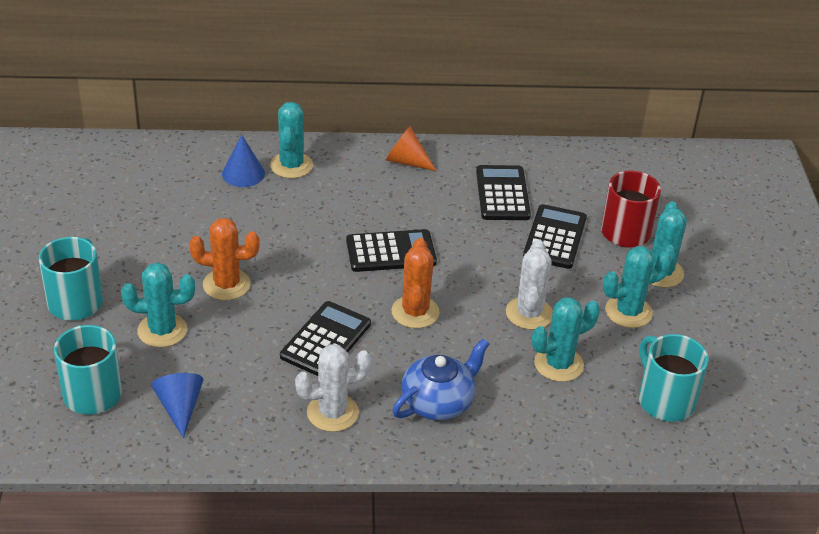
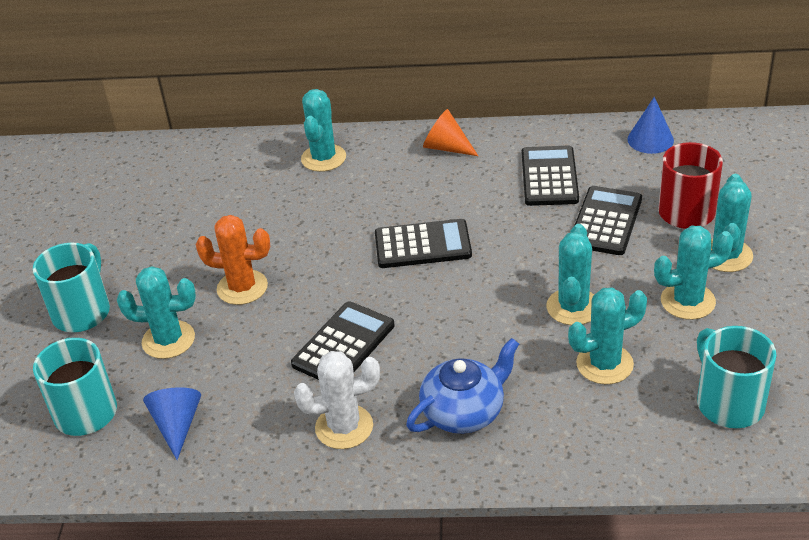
camera: 10 degrees right, 0 degrees up
(243, 173) = (272, 169): blue cone -> blue cone (650, 139)
(415, 312) = (445, 310): orange cactus -> none
(529, 313) = (573, 307): white cactus -> turquoise cactus

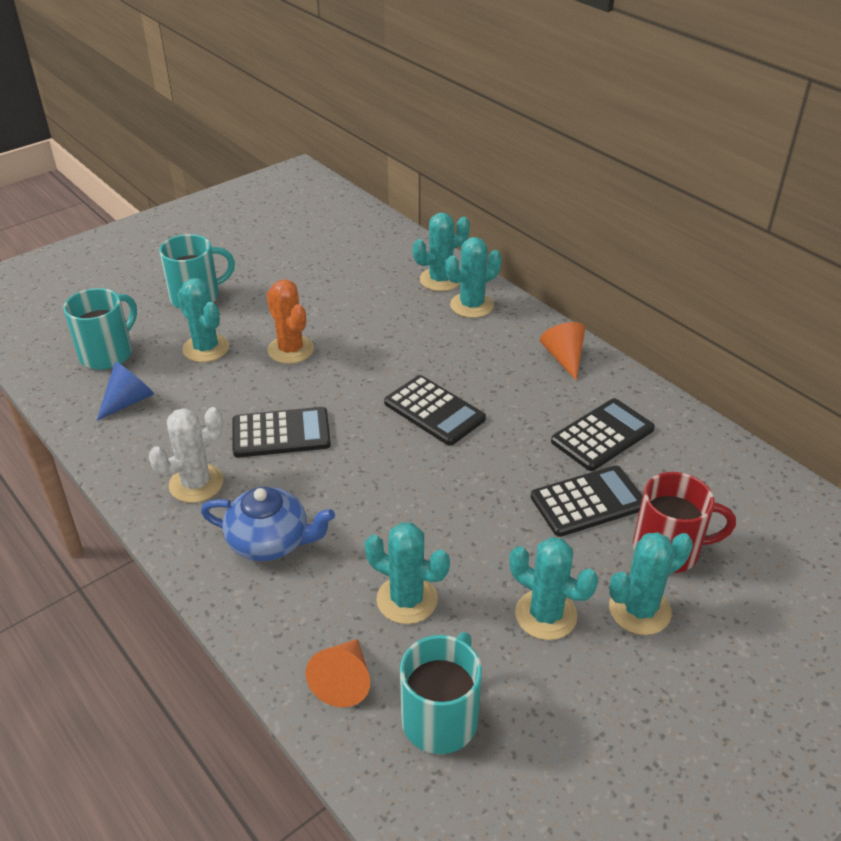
camera: 45 degrees right, 0 degrees up
(344, 427) = (196, 483): white cactus -> white cactus turned 75 degrees counterclockwise
(573, 307) = (456, 540): turquoise cactus -> turquoise cactus (440, 280)
(649, 438) = (344, 681): none -> orange cone
(650, 139) = (735, 471): blue cone -> none

